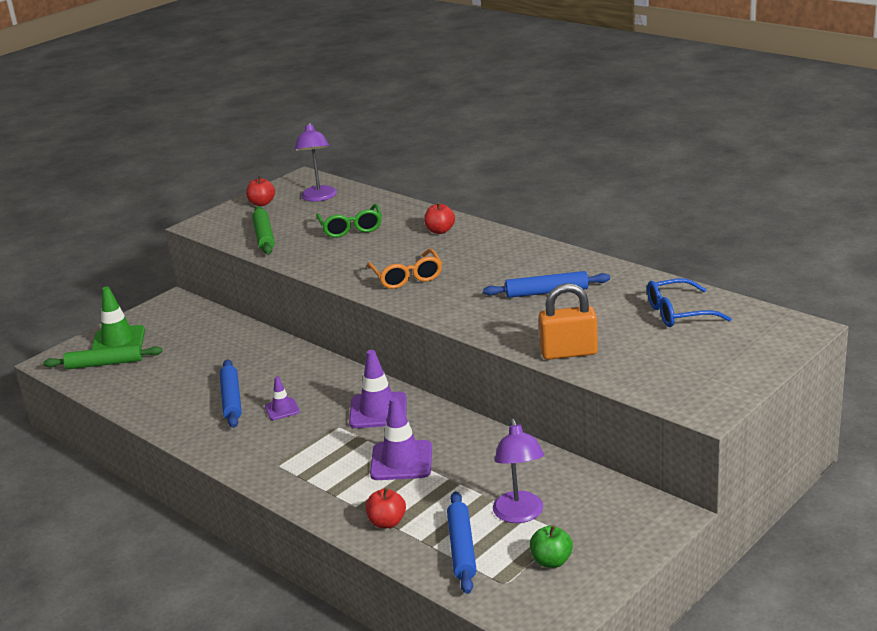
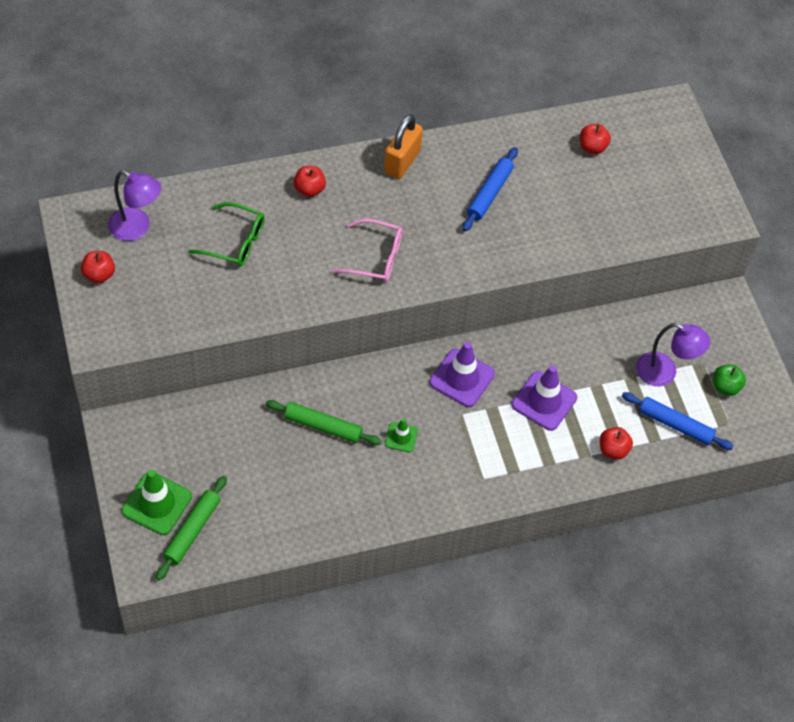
camera: 65 degrees left, 30 degrees up
(231, 399) = (352, 463): blue rolling pin -> none
(264, 236) = (182, 308): green rolling pin -> green rolling pin (323, 426)
(282, 409) = (401, 437): purple traffic cone -> green traffic cone
(407, 277) = (375, 258): orange glasses -> pink glasses
(568, 352) = (591, 238): orange padlock -> orange padlock (402, 161)
(678, 313) = (592, 147): blue glasses -> red apple

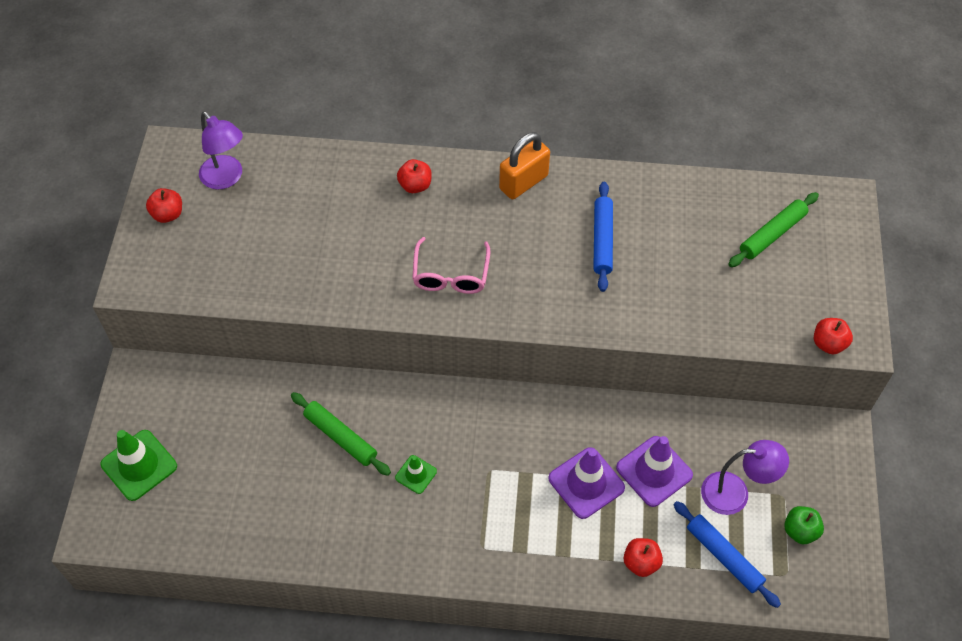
camera: 25 degrees right, 0 degrees up
(192, 531) = (160, 505): green rolling pin -> green rolling pin (772, 234)
(235, 242) = (315, 218): green glasses -> none
(375, 258) = (451, 275): pink glasses -> pink glasses turned 60 degrees clockwise
(462, 378) = (508, 430): purple traffic cone -> purple traffic cone (654, 471)
(489, 193) = (602, 240): blue rolling pin -> blue rolling pin turned 45 degrees counterclockwise
(592, 147) = (737, 221): red apple -> red apple (828, 344)
(664, 373) = (735, 493): purple lamp -> purple lamp turned 45 degrees counterclockwise

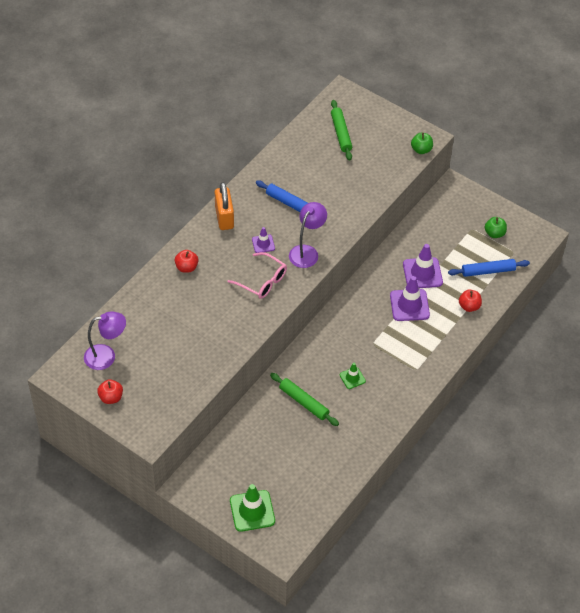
camera: 60 degrees left, 5 degrees down
(340, 437) = (304, 402): green rolling pin -> green rolling pin turned 60 degrees clockwise
(512, 244) = (263, 244): none -> purple traffic cone
(735, 493) = (457, 247): purple lamp -> purple lamp (307, 252)
(828, 344) = (421, 150): red apple -> green apple

